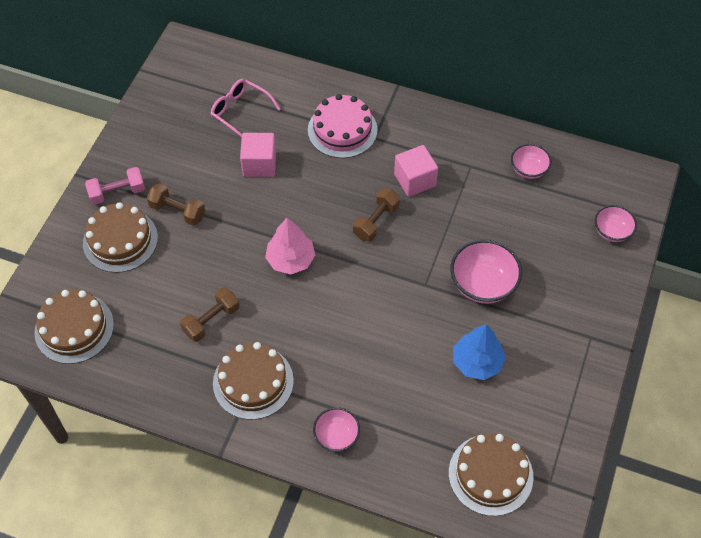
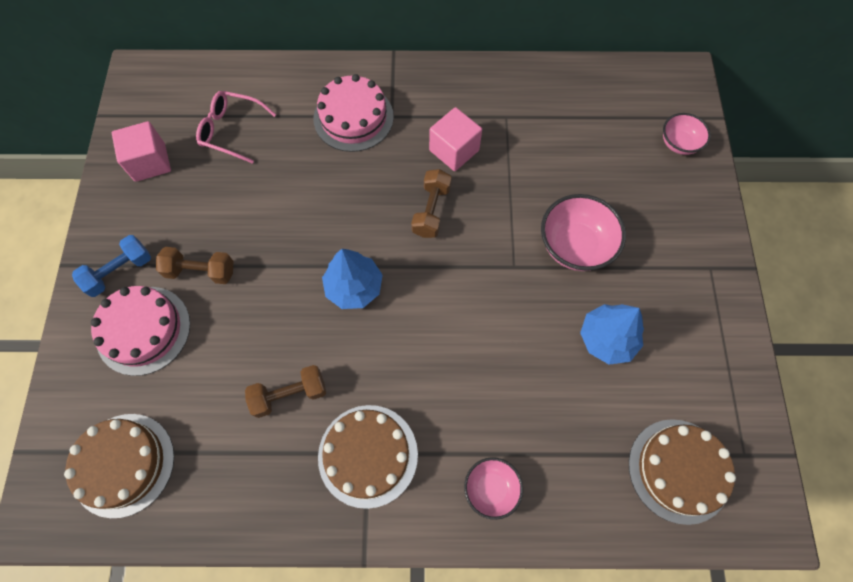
camera: 20 degrees left, 10 degrees up
(117, 193) = (119, 271): pink dumbbell -> blue dumbbell
(120, 240) = (143, 330): brown cake -> pink cake
(211, 320) = (289, 394): brown dumbbell -> brown dumbbell turned 45 degrees clockwise
(259, 164) = (276, 185): pink cube -> pink cube (150, 162)
(290, 259) = (354, 287): pink tree -> blue tree
(528, 170) = (566, 102): pink bowl -> none

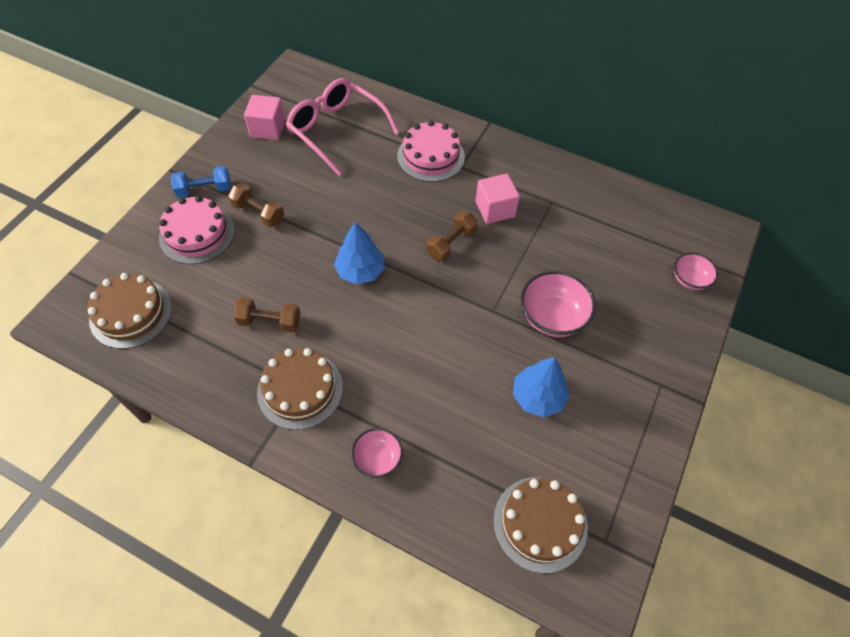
camera: 25 degrees right, 10 degrees down
(231, 130) = (336, 130): pink glasses -> pink glasses, size x1.64

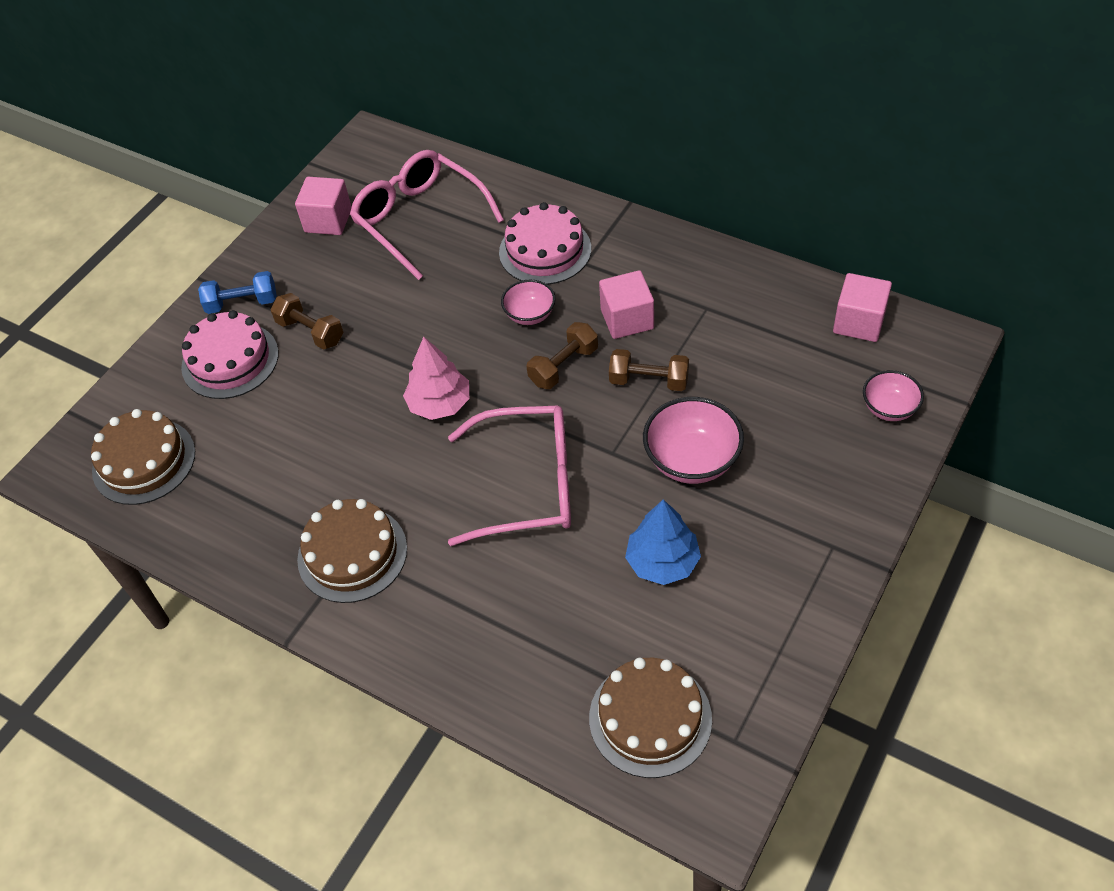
camera: 10 degrees right, 5 degrees down
(269, 321) = (318, 469): brown dumbbell -> brown dumbbell (649, 381)
(360, 271) = (439, 404): blue tree -> pink tree
(377, 459) = (446, 638): pink bowl -> pink bowl (530, 315)
(432, 335) = (528, 485): none -> pink glasses
(660, 215) = (859, 322): none -> pink cube

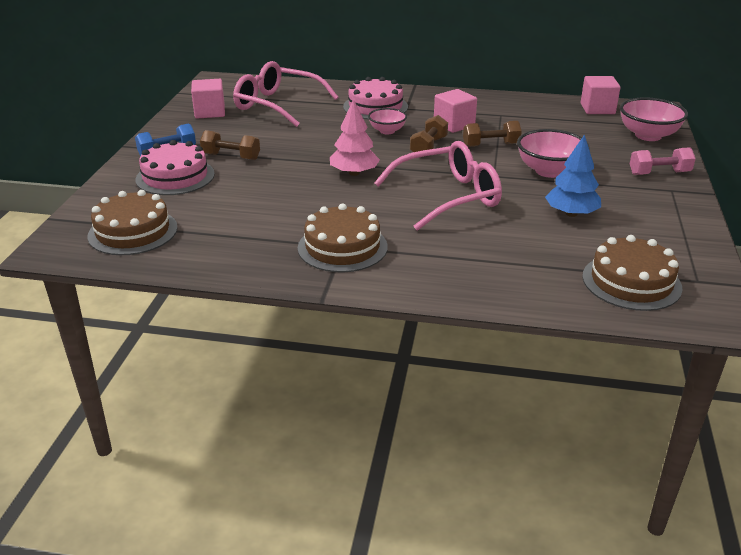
camera: 25 degrees left, 20 degrees down
(842, 503) = (659, 173): none -> pink dumbbell
(889, 408) = (648, 135): pink bowl -> pink bowl, size x1.64

